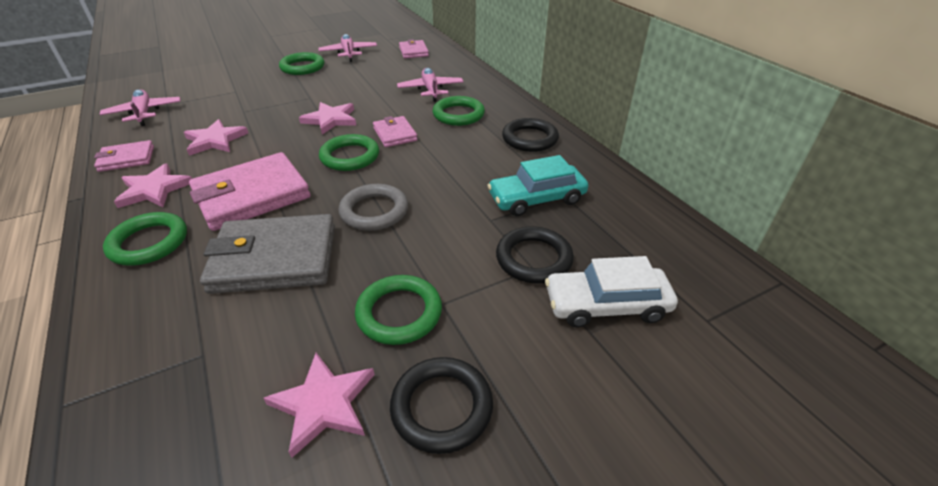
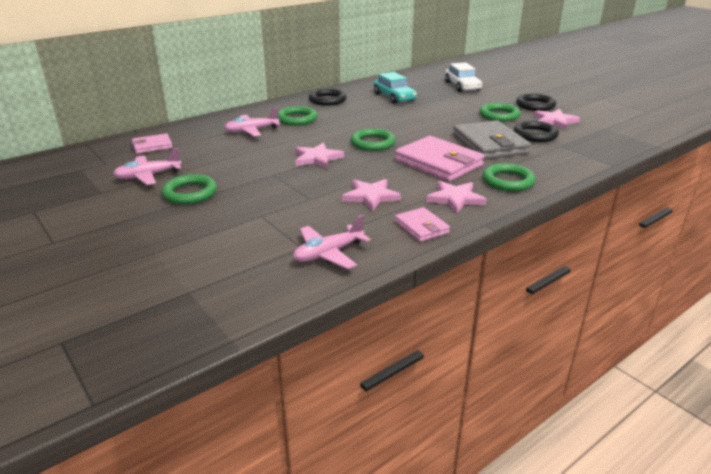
camera: 100 degrees left, 10 degrees down
(374, 211) = (430, 128): grey ring -> none
(395, 134) = (334, 134): pink wallet -> none
(533, 259) = (443, 96): black ring -> black ring (535, 135)

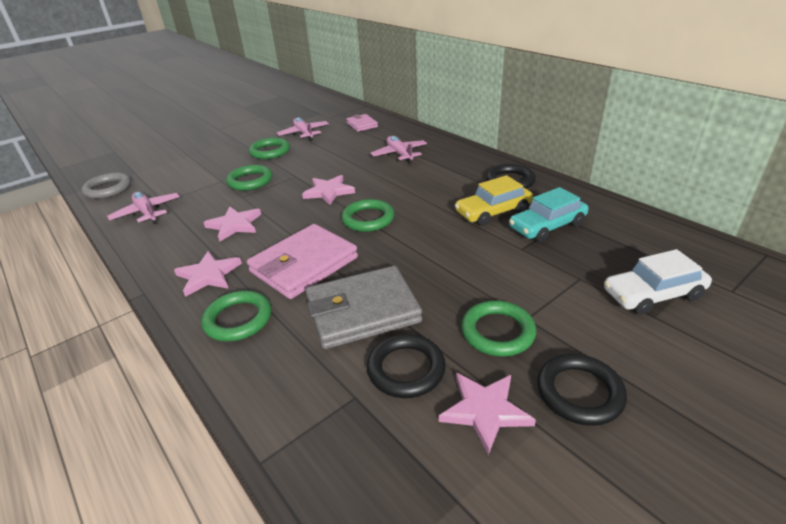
camera: 90 degrees right, 5 degrees up
(237, 305) = (108, 189): none -> grey ring
(297, 119) = (437, 171): green ring -> green ring (250, 181)
(372, 107) = (493, 212): none -> yellow car
(421, 227) = (161, 254): pink wallet -> none

